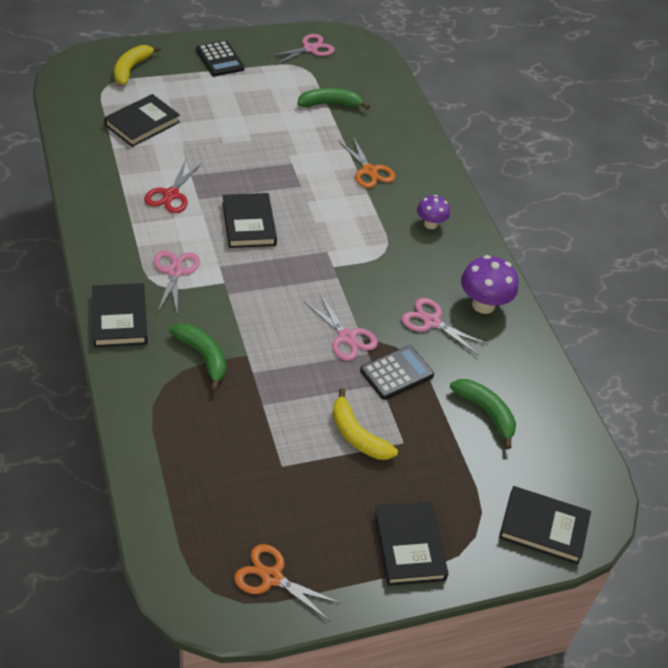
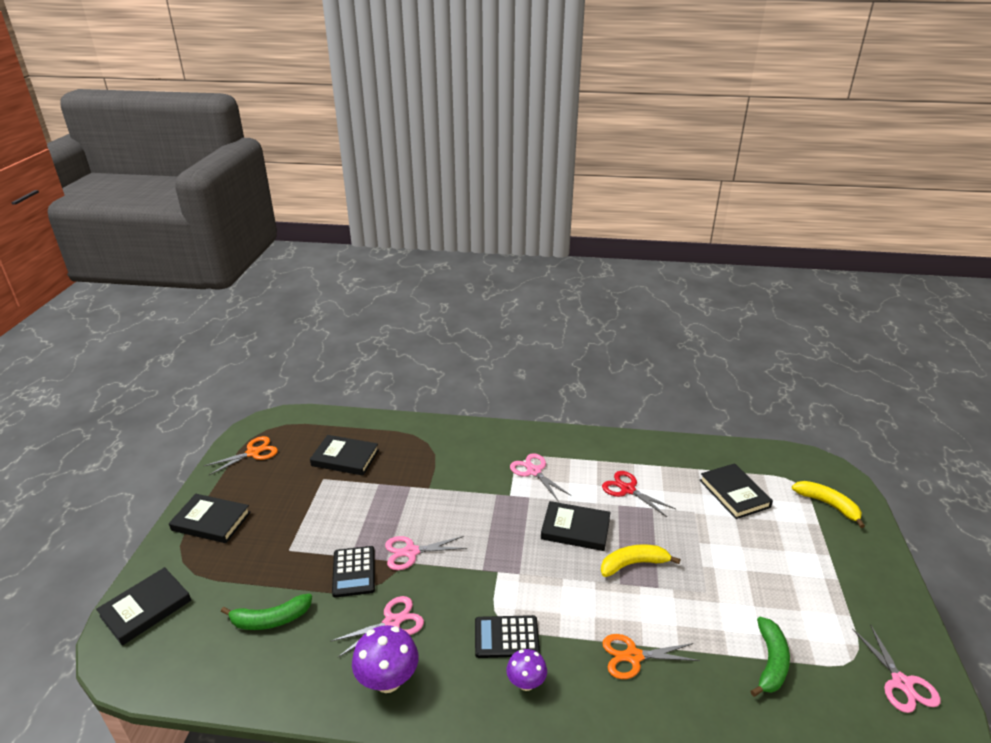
camera: 120 degrees right, 15 degrees down
(119, 318) = (498, 435): black book -> black book (345, 458)
(175, 271) = (533, 471): pink scissors -> pink scissors turned 150 degrees counterclockwise
(203, 356) = (440, 466): green banana -> none
(220, 59) = (858, 579): black calculator -> black calculator (506, 637)
(357, 435) = (316, 525): yellow banana -> yellow banana (633, 564)

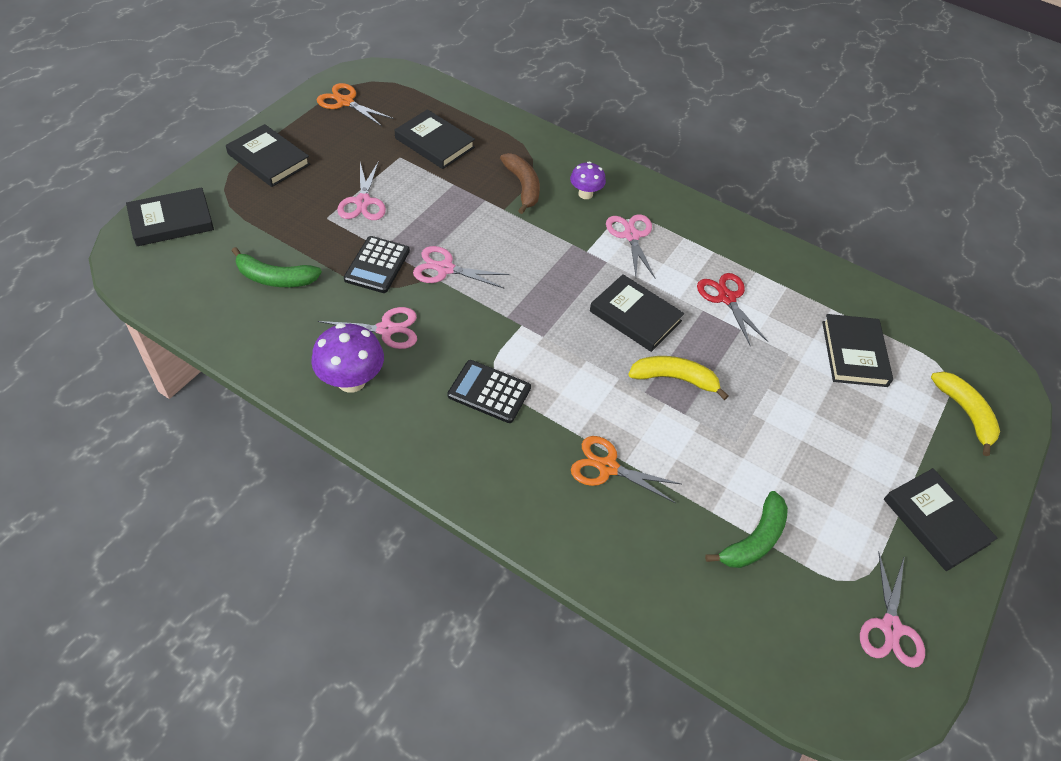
camera: 20 degrees right, 20 degrees up
(253, 452) = (345, 102): orange scissors -> orange scissors turned 135 degrees counterclockwise
(313, 525) = (363, 202): none -> pink scissors
(433, 466) = (523, 187): none -> brown banana
(526, 683) = (481, 442): purple mushroom -> purple mushroom (585, 194)
(868, 588) = (935, 521): none -> black book

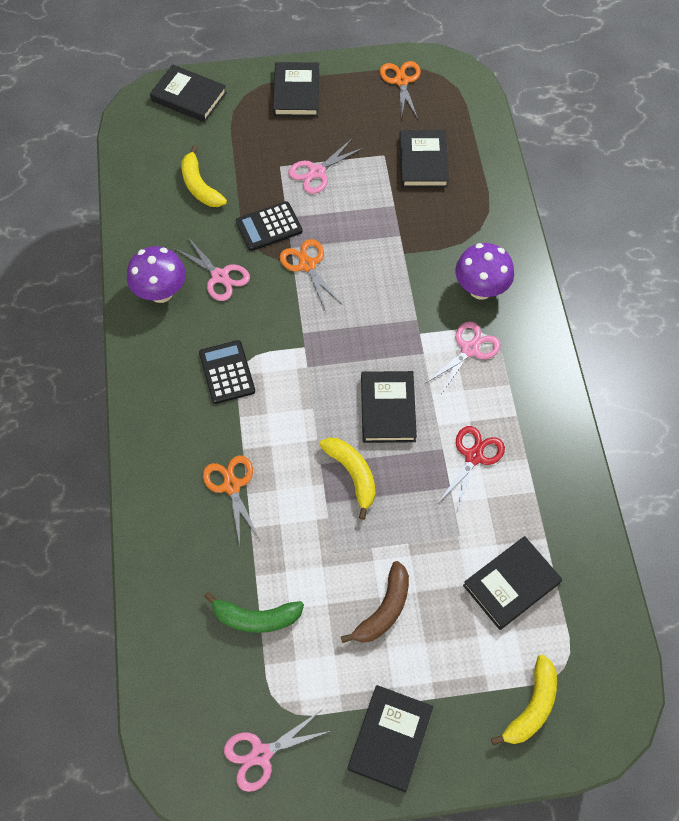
camera: 55 degrees right, 10 degrees up
(275, 278) = (199, 186): green banana -> yellow banana
(444, 269) = (307, 265): pink scissors -> orange scissors
(523, 187) = (441, 246): brown banana -> brown banana (384, 609)
(585, 194) = (480, 289): purple mushroom -> purple mushroom, size x1.61

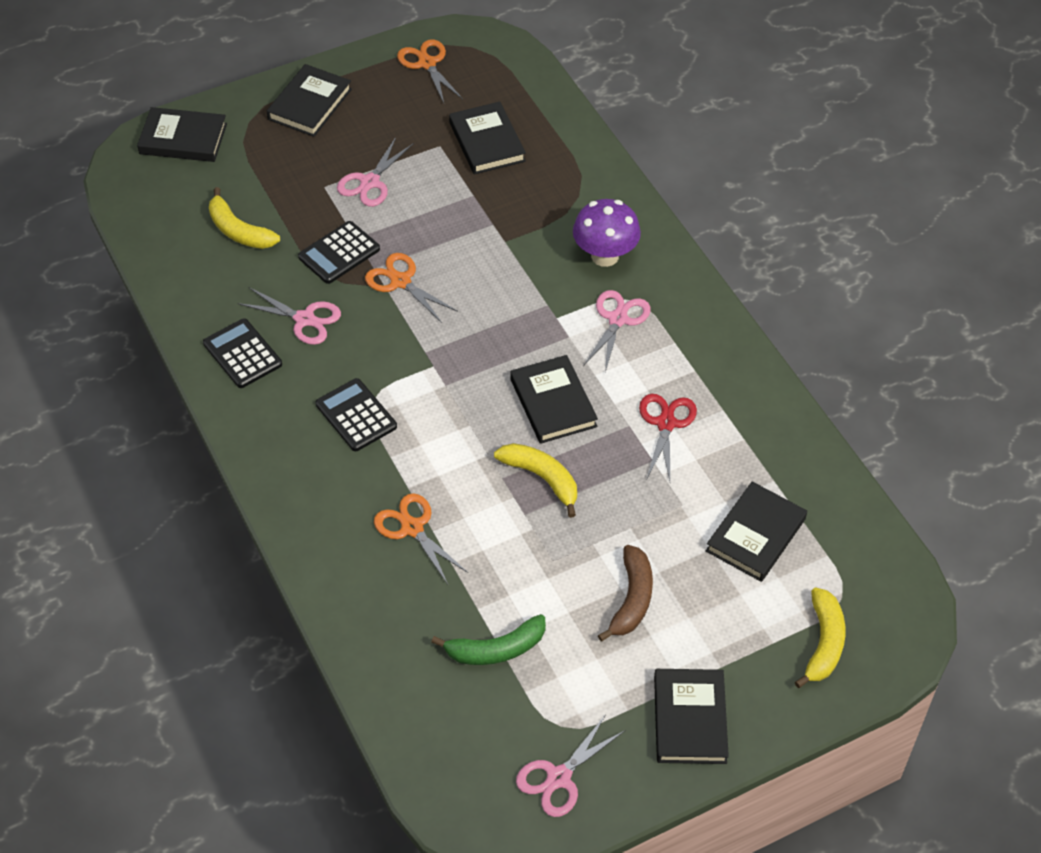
camera: 20 degrees left, 10 degrees down
(161, 292) = (242, 354): purple mushroom -> black calculator
(296, 93) = (310, 104): black book -> black book turned 45 degrees clockwise

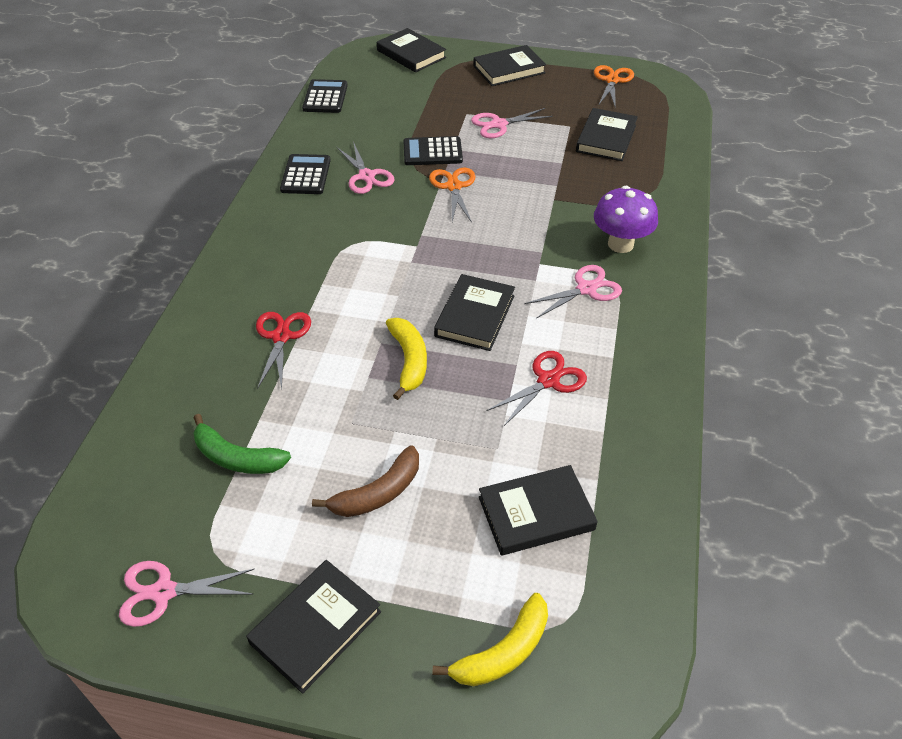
camera: 40 degrees right, 5 degrees down
(238, 231) = (385, 112): yellow banana -> none
(356, 415) = (330, 247): black calculator -> black calculator (325, 97)
(412, 528) = (281, 336): orange scissors -> red scissors

